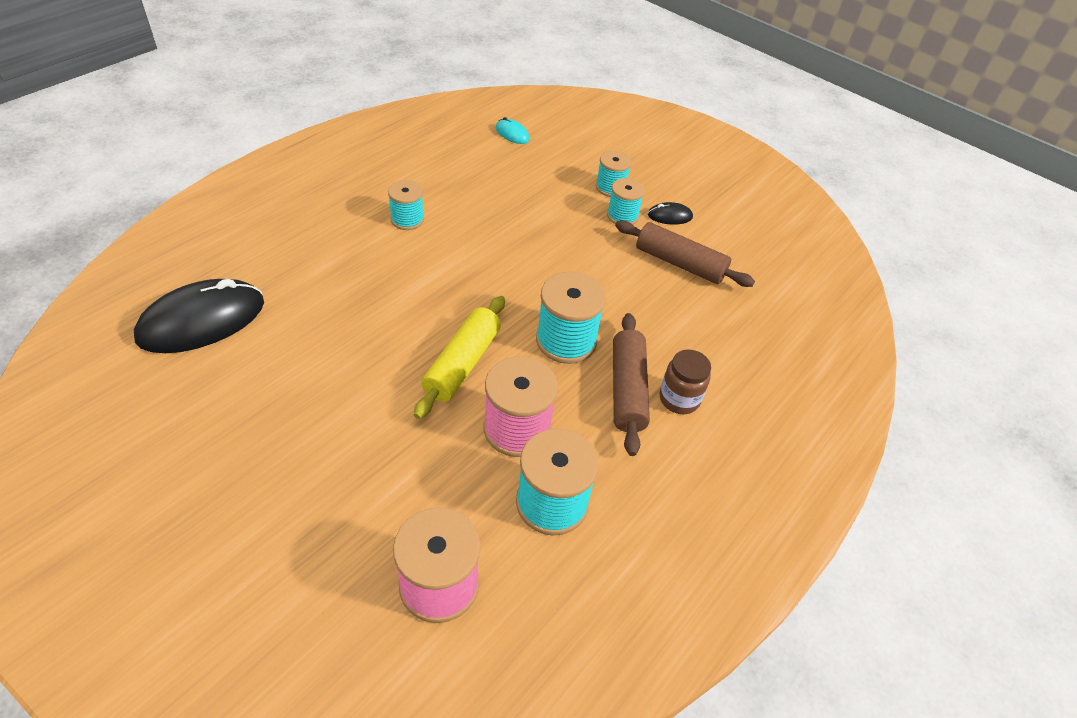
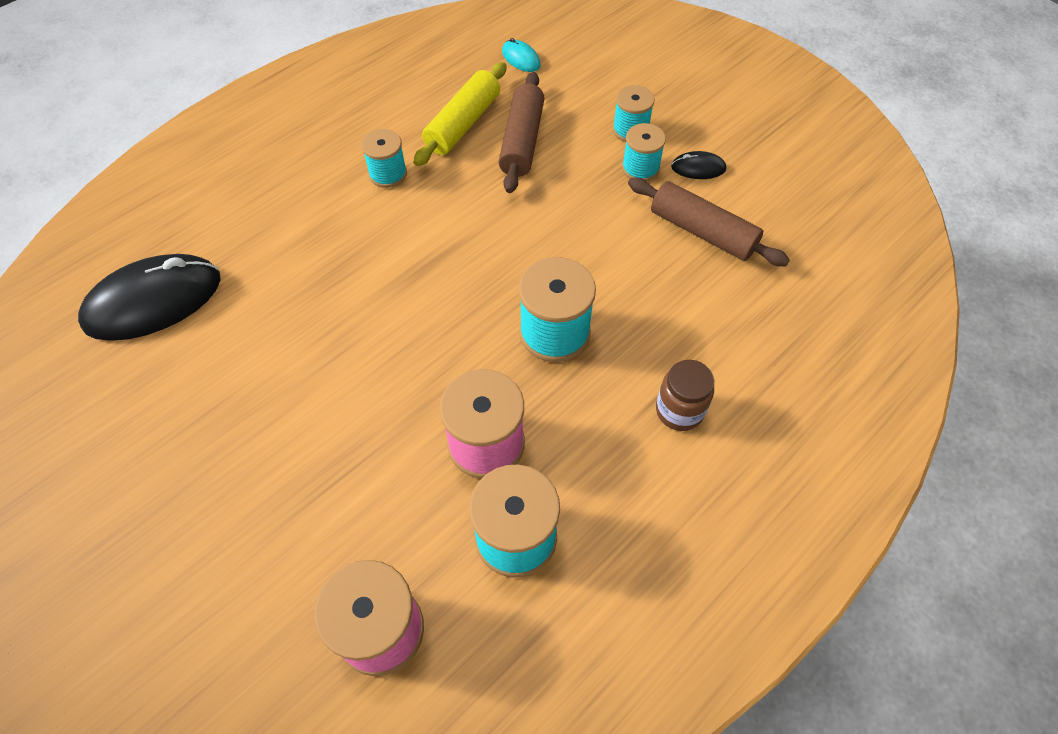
camera: 10 degrees right, 10 degrees up
(462, 364) = (433, 360): yellow rolling pin -> yellow rolling pin (463, 124)
(627, 389) = (619, 397): brown rolling pin -> brown rolling pin (521, 141)

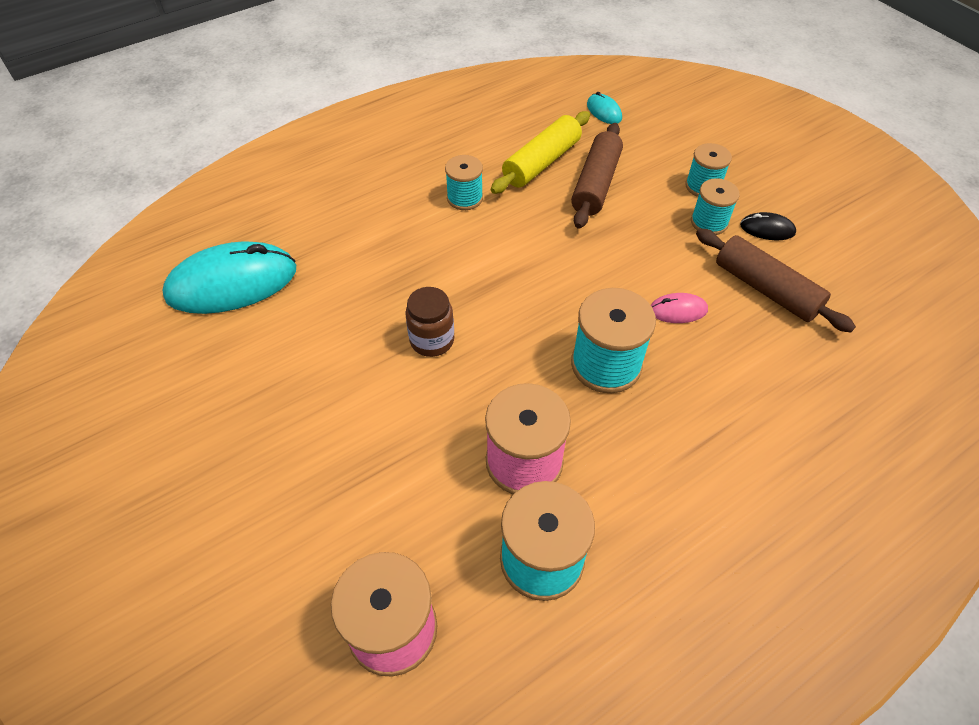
camera: 10 degrees right, 5 degrees down
(153, 301) = (232, 283): black mouse -> turquoise mouse
(619, 266) = (678, 310): none -> pink mouse
(679, 410) = (725, 459): brown jar -> brown jar (432, 340)

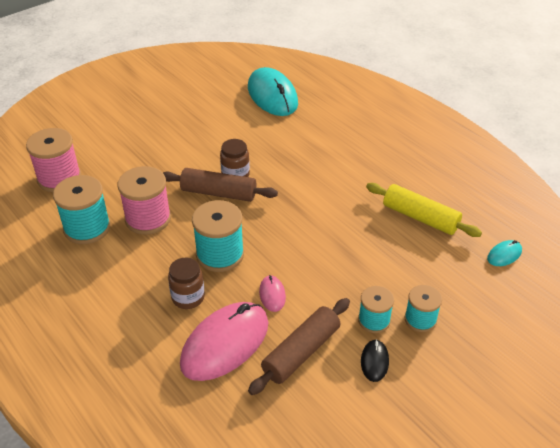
camera: 85 degrees right, 10 degrees down
(465, 198) = (367, 179): turquoise spool -> none
(595, 184) = (403, 249): brown rolling pin -> brown rolling pin (219, 193)
(691, 404) = (188, 297): none -> brown jar
(765, 363) = (225, 343): none -> pink mouse

